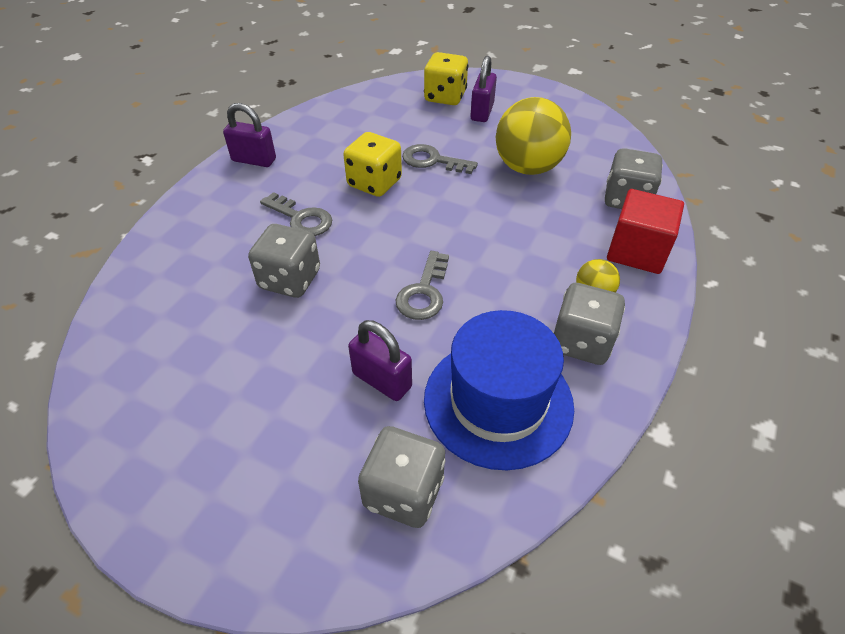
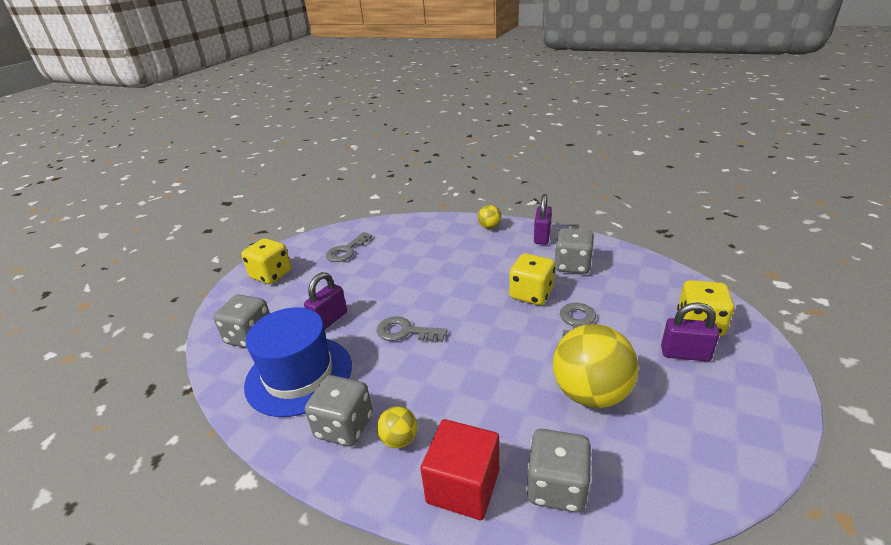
camera: 90 degrees right, 15 degrees down
(201, 202) = (489, 227): none -> yellow ball
(213, 500) = (271, 275): none -> yellow dice
(290, 279) = (418, 272): grey dice -> grey dice (572, 265)
(301, 218) = (480, 267): grey key -> grey key (346, 251)

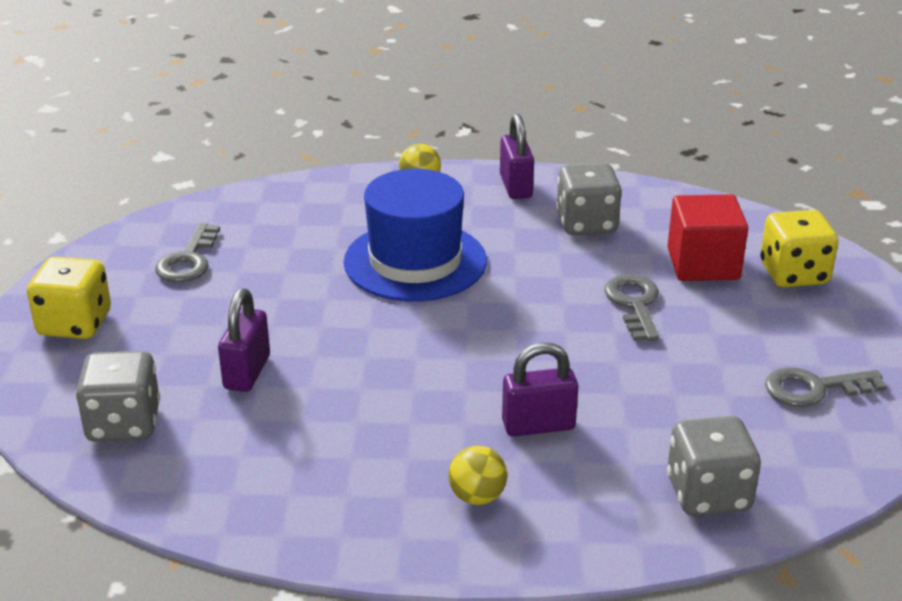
camera: 25 degrees left, 0 degrees up
(299, 375) = (260, 457): blue hat -> blue hat (415, 261)
(344, 426) = (386, 502): grey dice -> none
(405, 332) = (388, 364): grey key -> grey key (814, 388)
(463, 486) = (596, 523): red cube -> red cube (703, 264)
(531, 294) = (548, 275): yellow dice -> none
(590, 393) = (697, 385): yellow ball -> none
(685, 354) = (791, 314): purple padlock -> purple padlock (538, 425)

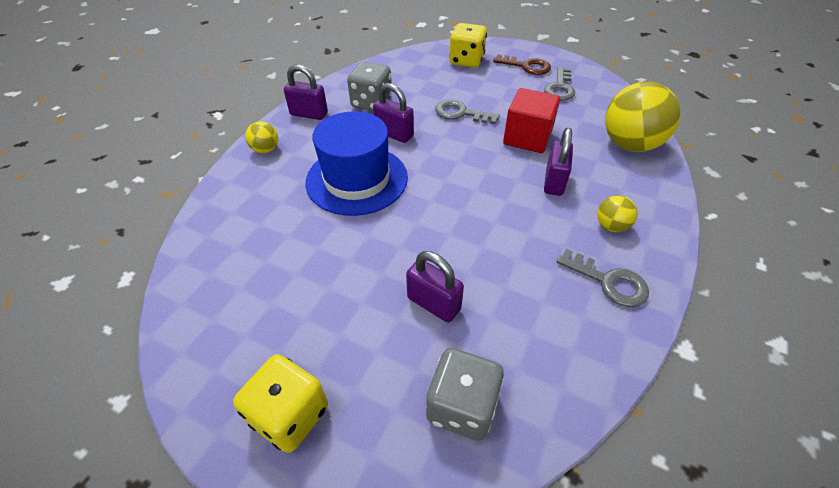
camera: 65 degrees left, 15 degrees up
(188, 260) = (255, 302): grey key -> grey key (608, 281)
(531, 262) = (394, 134): none -> purple padlock
(703, 264) = (439, 81): red cube -> red cube (527, 138)
(708, 494) = (630, 144): grey dice -> yellow ball
(847, 339) = (526, 66): none -> brown key

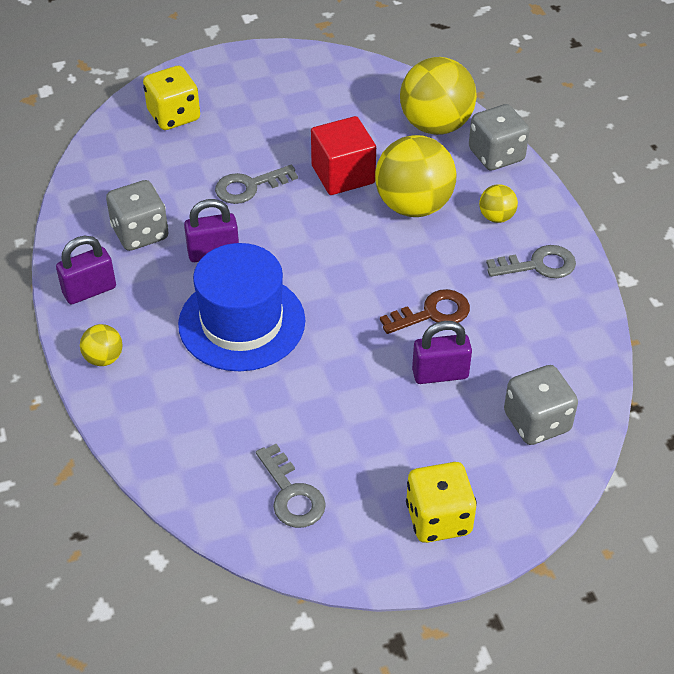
camera: 45 degrees left, 0 degrees up
(526, 66) = (246, 86): brown key -> brown key (432, 313)
(554, 182) = (413, 205): purple padlock -> yellow ball
(560, 88) = (310, 95): grey key -> grey key (291, 494)
(658, 186) = (496, 155): none -> grey dice

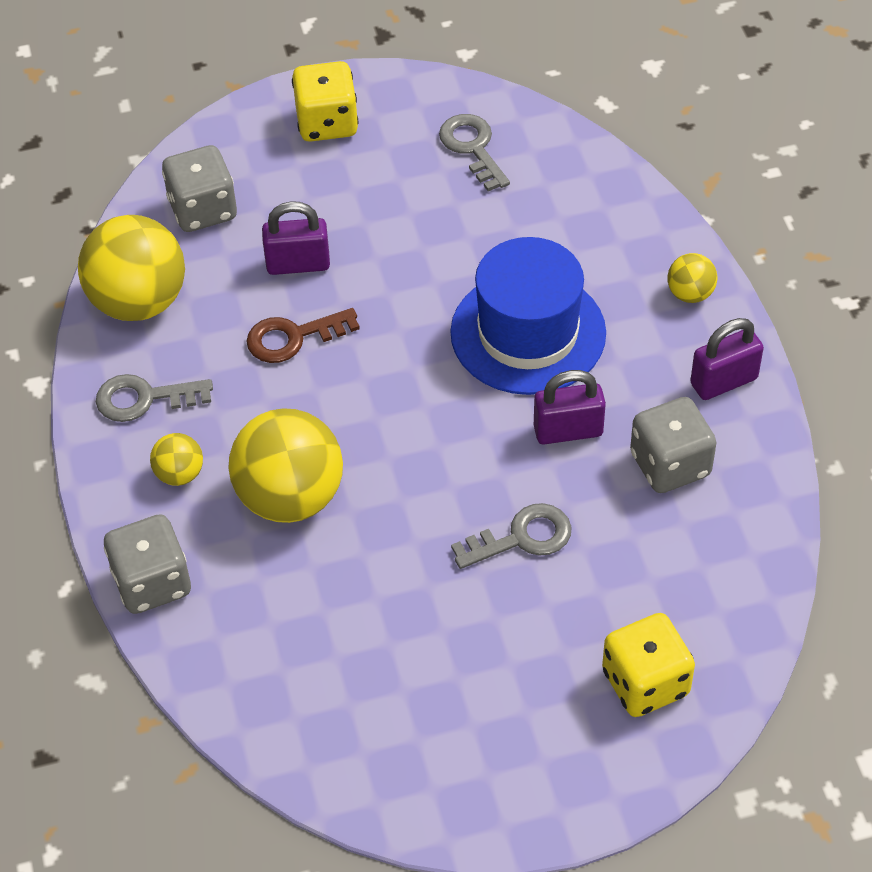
camera: 175 degrees left, 5 degrees up
(343, 174) = (384, 555): red cube -> none
(436, 125) = (231, 646): yellow ball -> yellow ball (139, 301)

